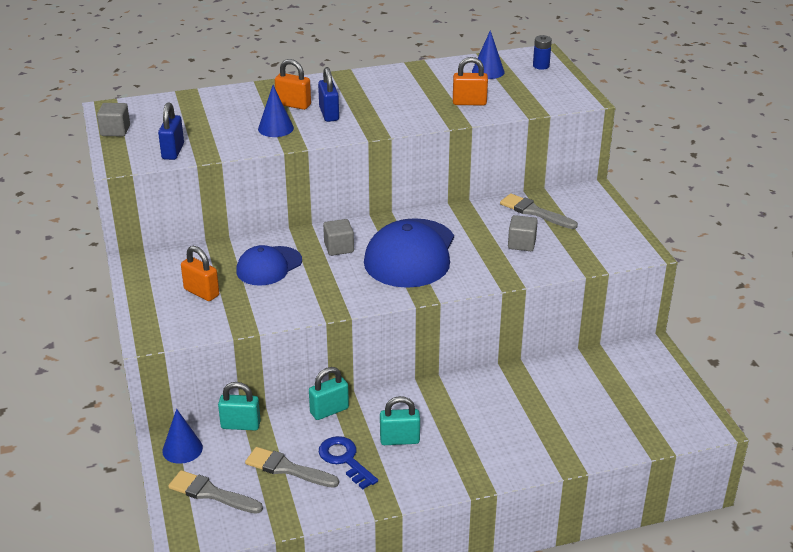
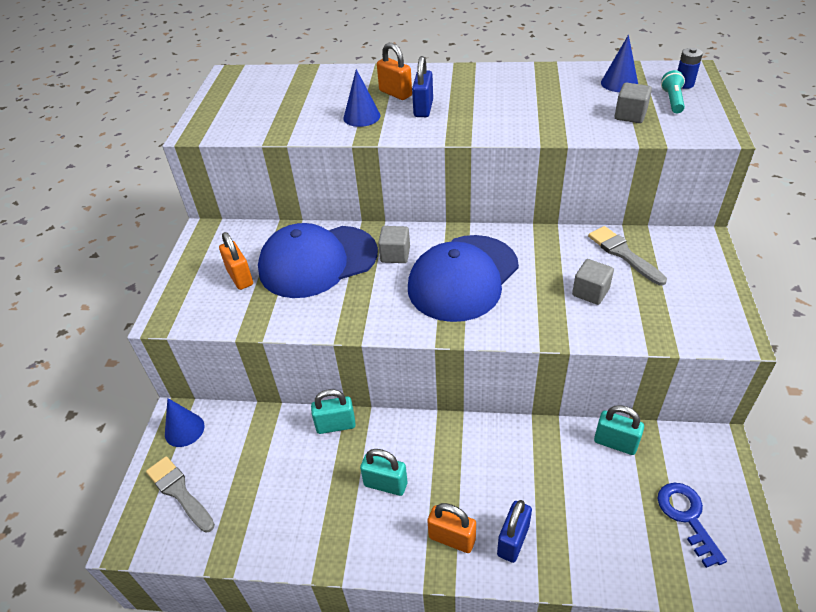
camera: 25 degrees right, 10 degrees up
(115, 131) = (218, 97): grey cube -> grey cube (630, 115)
(173, 151) = (251, 127): blue padlock -> blue padlock (513, 540)
(240, 425) = (248, 417): turquoise padlock -> turquoise padlock (615, 443)
(269, 266) = (317, 261): blue cap -> blue cap, size x1.68
(287, 469) = (261, 485): grey brush -> none
(345, 460) = (320, 492): blue key -> blue key (687, 517)
(469, 102) = (579, 117): orange padlock -> orange padlock (452, 538)
(537, 80) = (672, 100): none -> turquoise flashlight

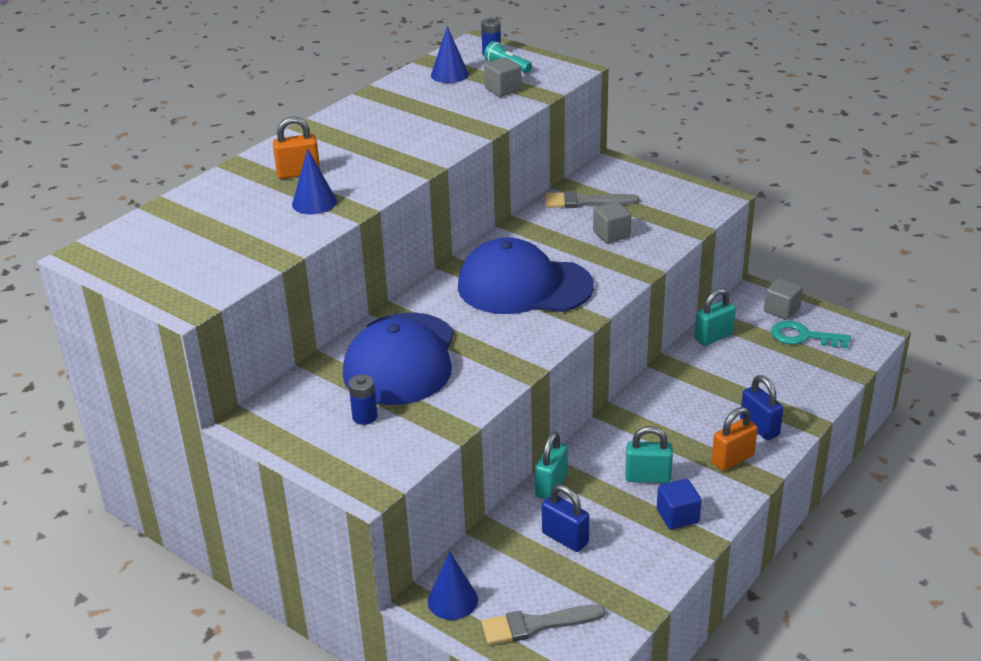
camera: 60 degrees left, 10 degrees down
(240, 277) = (364, 417): orange padlock -> blue battery
(350, 529) = (677, 516): none -> blue cube
(385, 484) = (647, 477): turquoise padlock -> turquoise padlock turned 45 degrees clockwise
(395, 255) = (448, 311): grey cube -> grey cube (781, 310)
(423, 109) = (350, 169): blue padlock -> blue padlock (565, 538)
(463, 278) = (524, 286): blue cap -> blue cap turned 120 degrees clockwise
(687, 517) = (803, 336): blue key -> turquoise key

